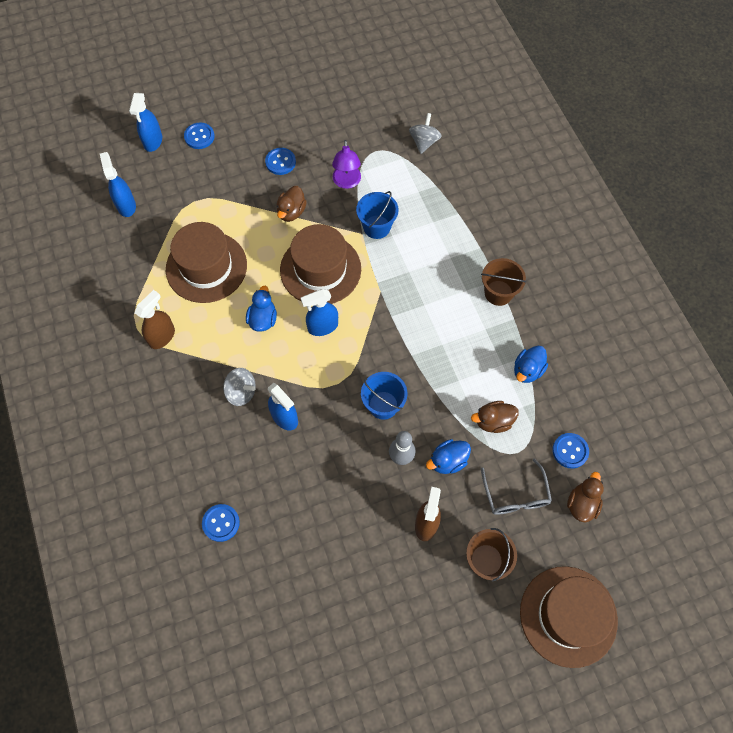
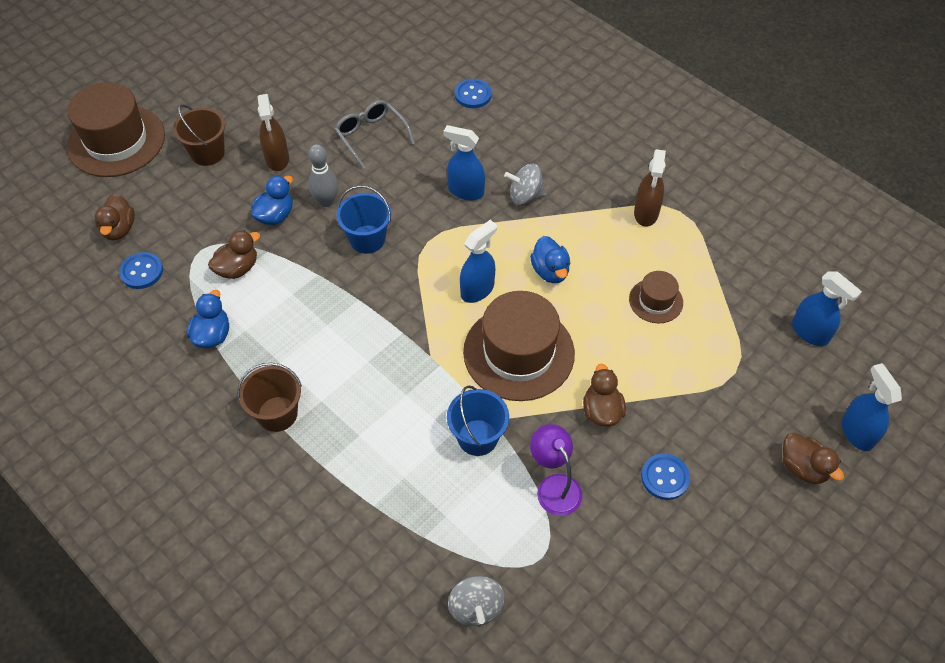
camera: 155 degrees right, 10 degrees down
(199, 137) = (803, 467): blue button -> brown duck
(206, 267) = (656, 301): brown hat -> brown hat, size x0.50
(515, 495) = (192, 212): grey glasses -> grey glasses (371, 136)

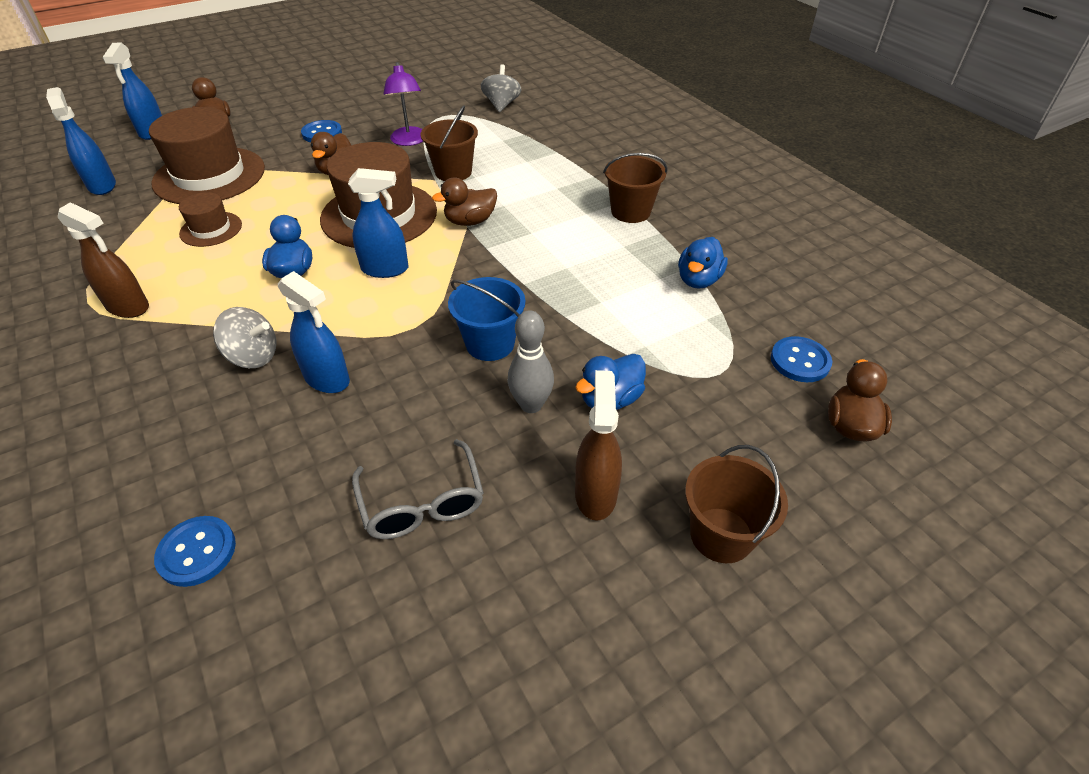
camera: 165 degrees left, 10 degrees down
(116, 141) = (911, 607): brown hat -> brown hat (209, 176)
(237, 268) = (668, 341): brown duck -> brown duck (470, 221)
(477, 290) = (385, 269): blue spray bottle -> blue spray bottle turned 150 degrees counterclockwise
(477, 437) = (453, 172): blue bucket -> brown bucket
(646, 213) = (128, 307): brown spray bottle -> brown spray bottle turned 90 degrees clockwise

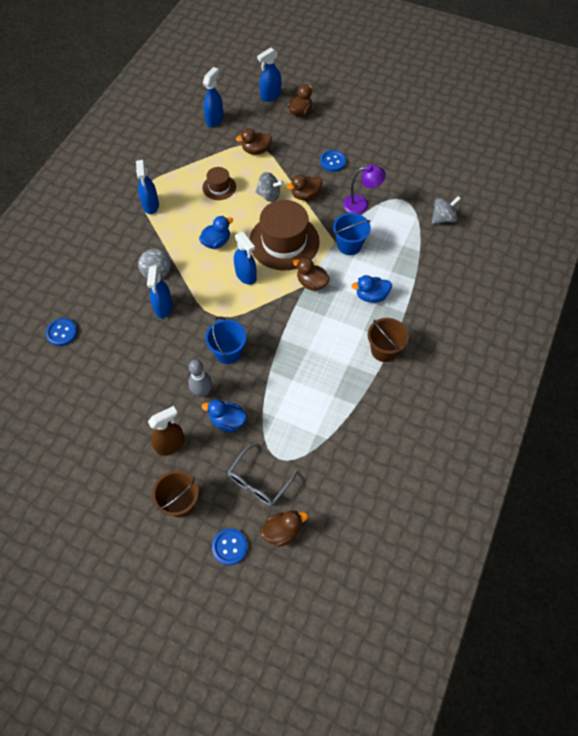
camera: 55 degrees right, 15 degrees up
(128, 307) = (150, 205): brown spray bottle -> blue spray bottle
(209, 176) = (256, 150): brown hat -> brown duck
(292, 196) = (269, 195): none -> grey spinning top
(409, 141) = (361, 204): purple lamp -> purple lamp turned 135 degrees counterclockwise
(422, 503) = (126, 387): grey glasses -> grey glasses (259, 481)
(453, 172) = (349, 245): brown bucket -> blue bucket
(698, 280) = (346, 415): blue duck -> blue duck (371, 296)
(800, 361) = (314, 491): blue button -> blue button (230, 547)

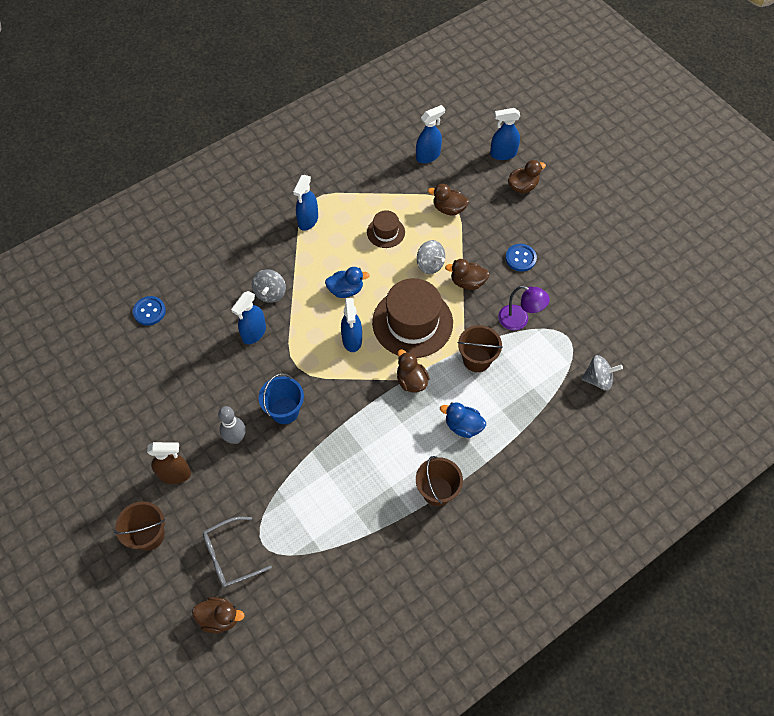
camera: 30 degrees right, 0 degrees up
(227, 421) = (240, 480): blue duck -> none
(230, 547) = (164, 603): blue button -> none
(349, 245) = (477, 359): blue bucket -> brown bucket

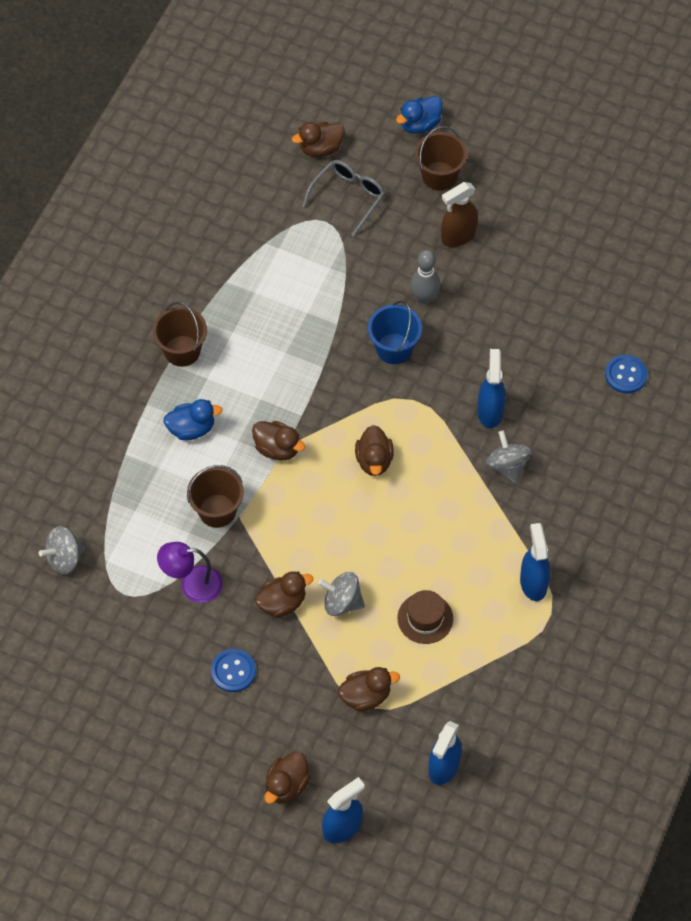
camera: 150 degrees right, 0 degrees up
(346, 290) = (422, 516): blue duck -> blue duck (420, 124)
(352, 340) = (374, 460): blue spray bottle -> brown duck
(412, 322) = (317, 516): brown hat -> none

